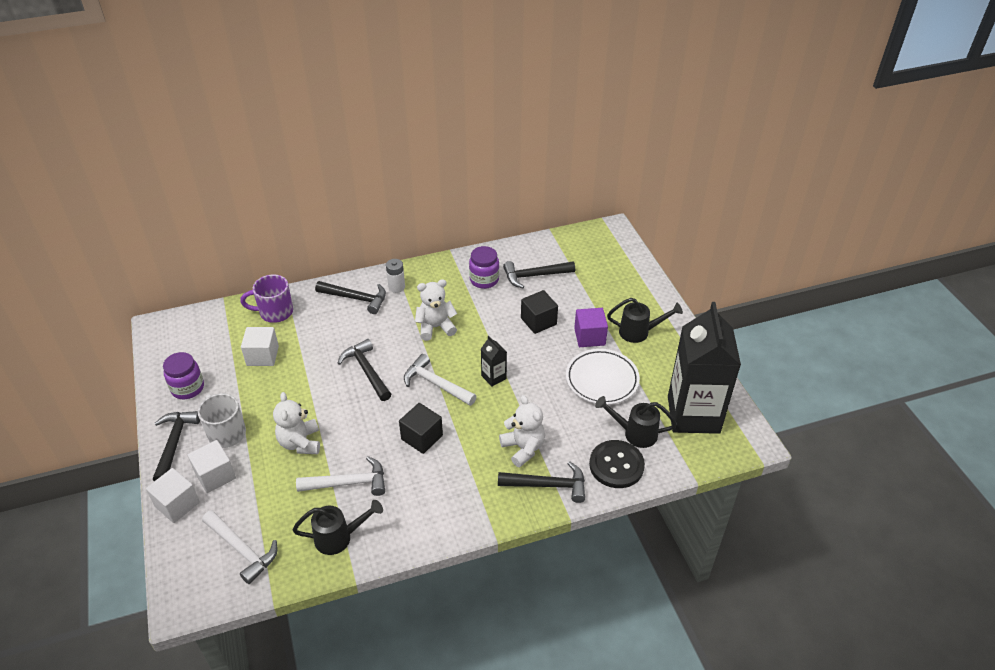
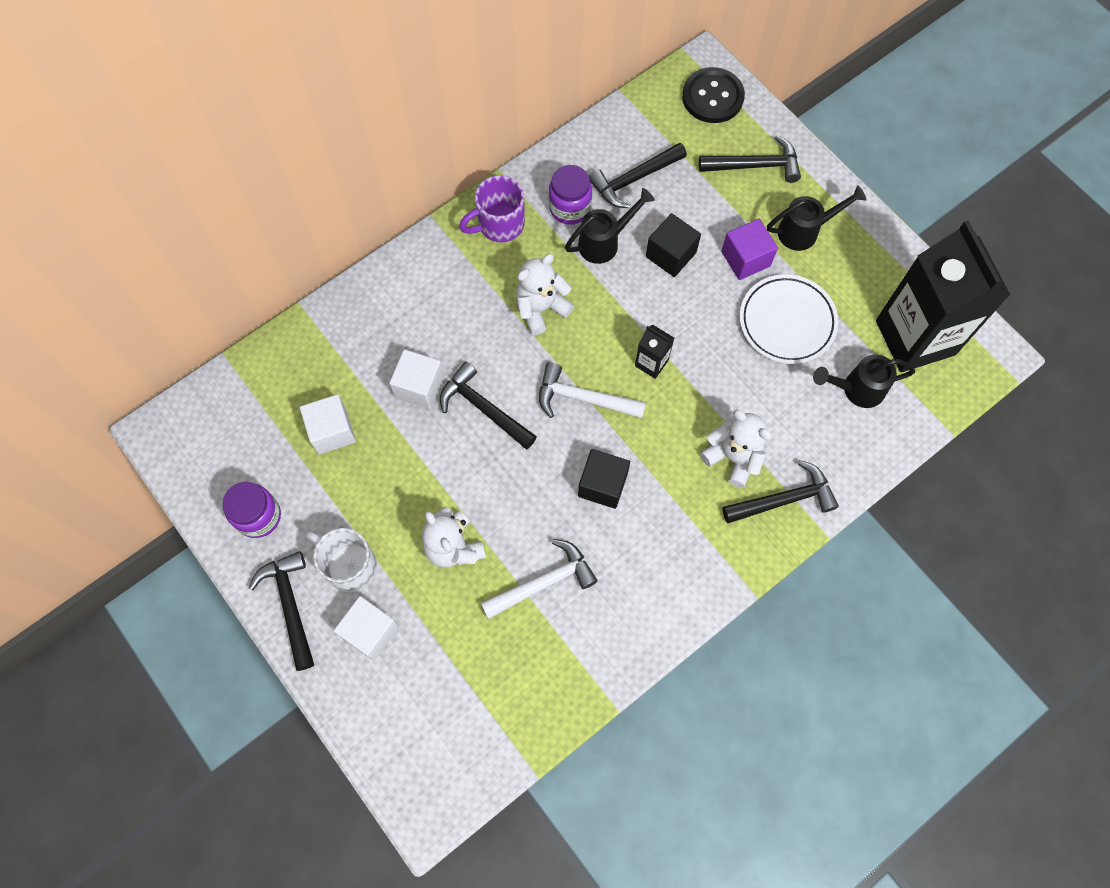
camera: 20 degrees left, 25 degrees up
(177, 504) = (345, 689): white cube -> white cube (419, 387)
(242, 550) = (461, 720): white hammer -> none
(274, 312) = (310, 355): purple mug -> purple mug (499, 225)
(339, 537) = (570, 660): black watering can -> black watering can (605, 242)
(356, 298) = (411, 295): black hammer -> black hammer (755, 165)
(396, 287) = (457, 258): white battery -> none
(616, 465) = (852, 443): black button -> black button (712, 97)

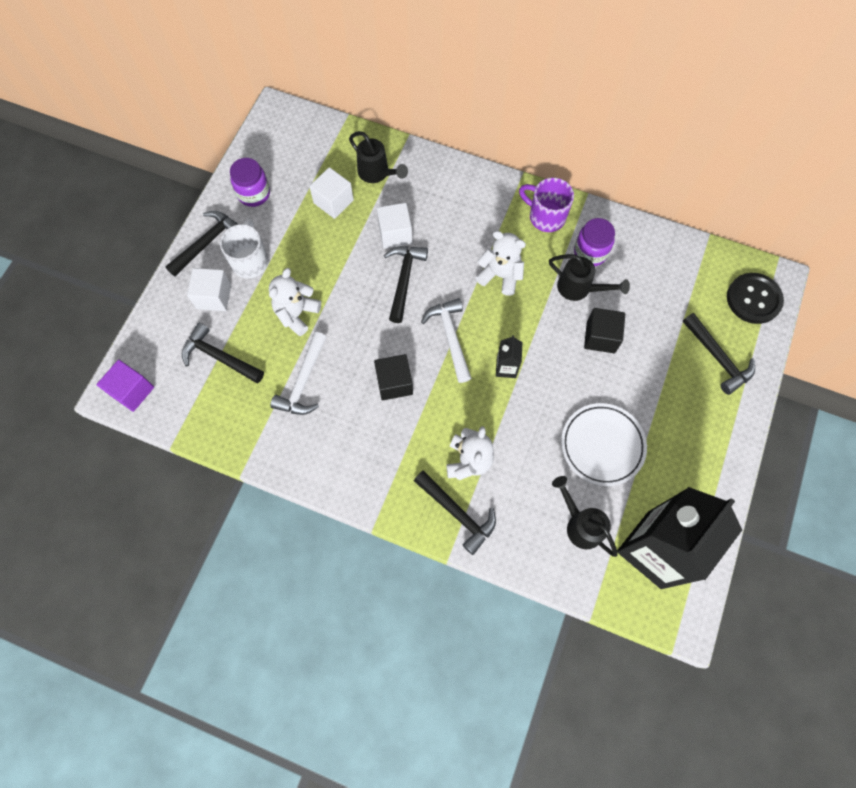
camera: 60 degrees right, 0 degrees up
(544, 582) = (303, 382): white hammer -> white hammer turned 75 degrees clockwise
(633, 180) = (643, 281): black hammer -> black hammer (219, 357)
(745, 259) = (634, 390): purple cube -> purple cube (132, 391)
(805, 231) = (688, 421): black watering can -> black watering can (377, 174)

